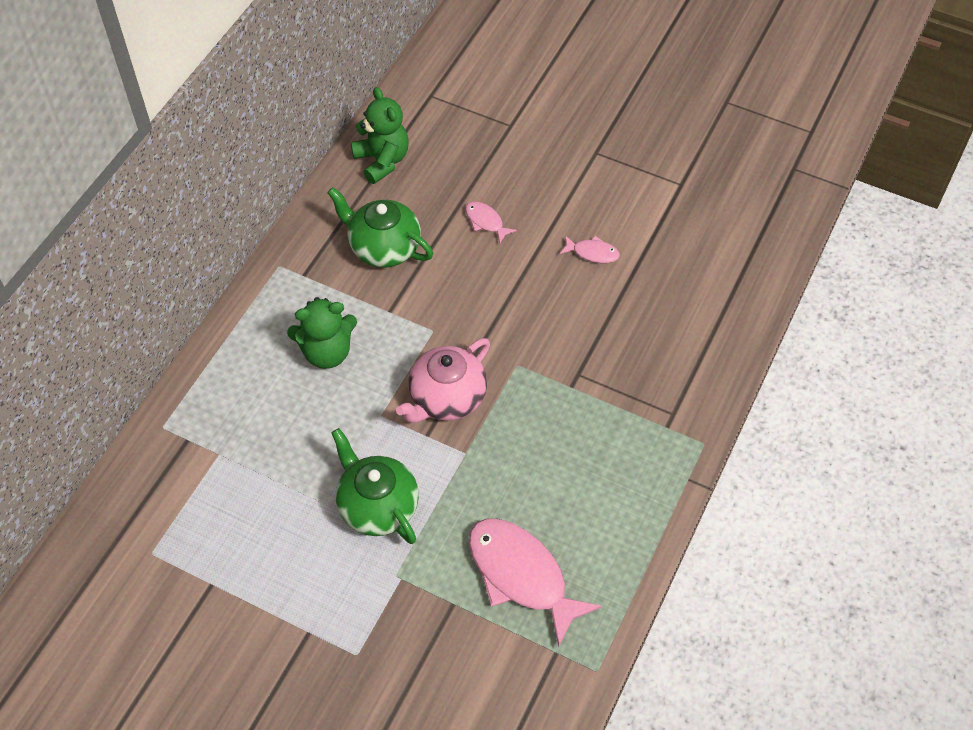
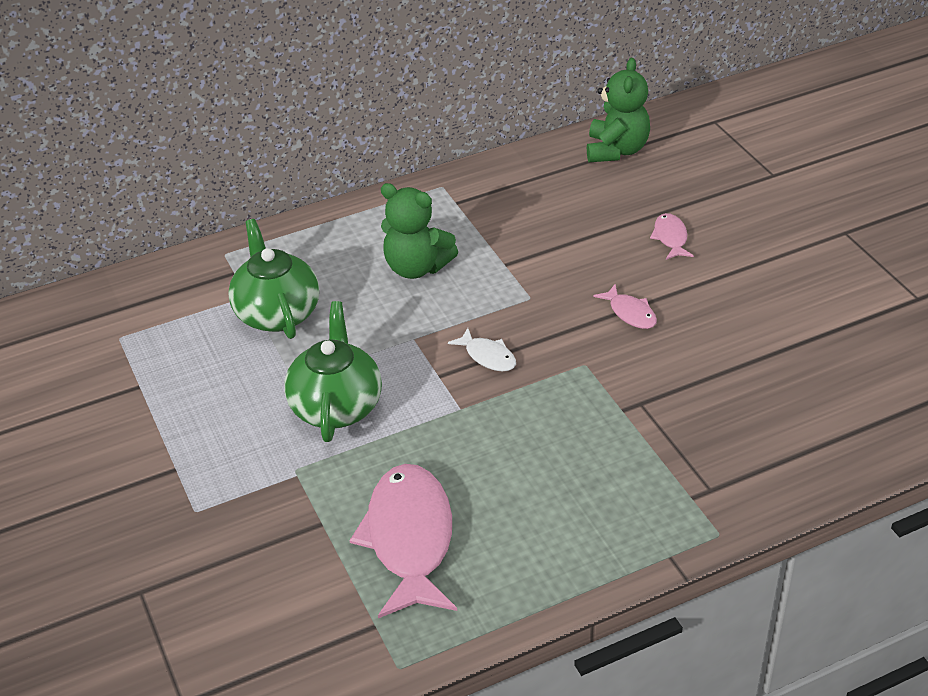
camera: 40 degrees right, 15 degrees down
(383, 247) = (550, 214): green teapot -> green teapot (277, 313)
(446, 398) = (488, 356): pink teapot -> white fish
(592, 253) = (758, 311): pink fish -> pink fish (630, 313)

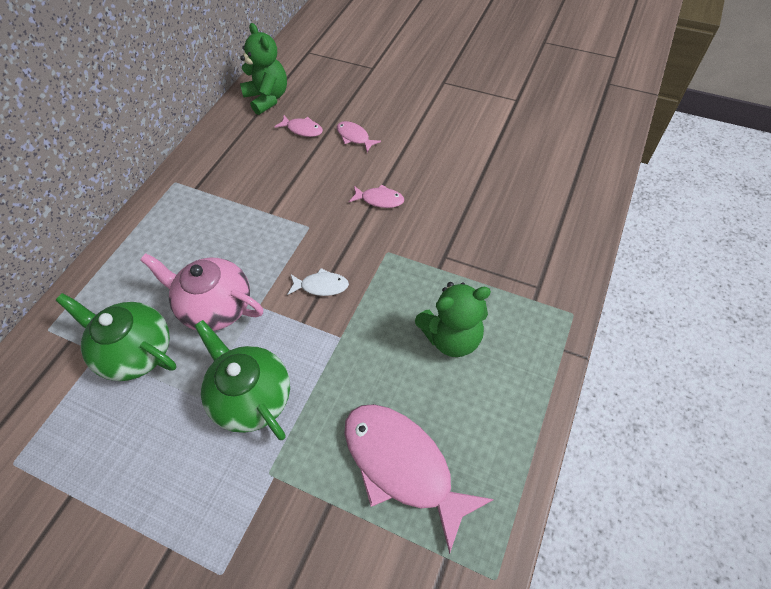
camera: 40 degrees left, 15 degrees up
(375, 317) = (216, 307): none -> pink teapot
(416, 267) = (211, 251): green teddy bear -> green teddy bear (451, 337)
(621, 201) = (302, 129): none -> pink fish

